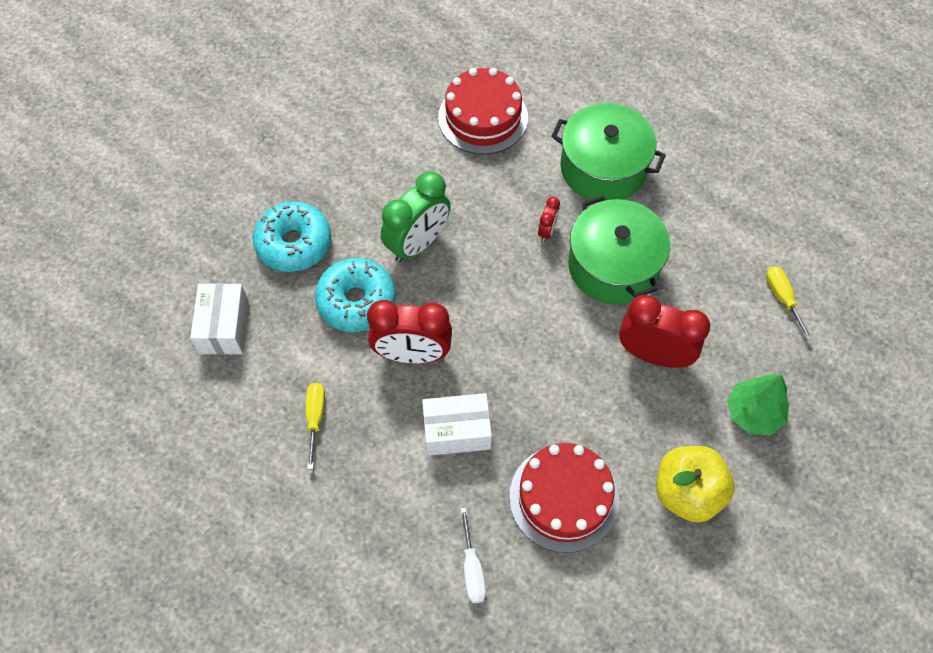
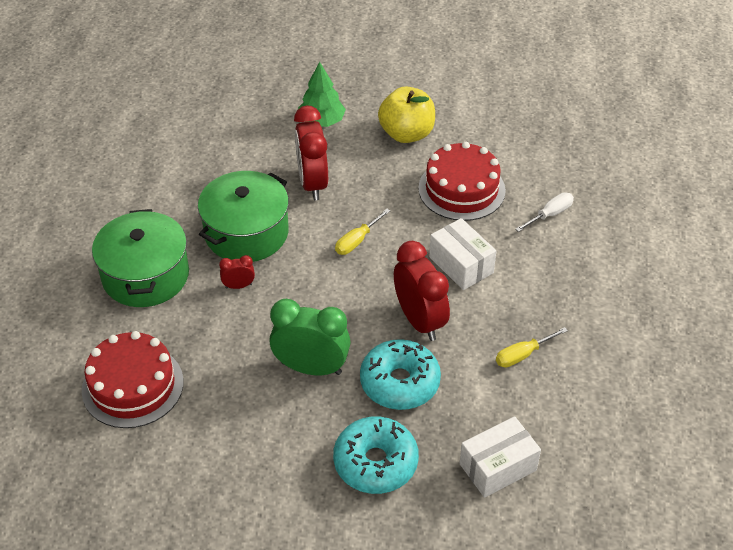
camera: 120 degrees left, 15 degrees down
(782, 299) = (214, 133): yellow screwdriver -> yellow screwdriver (357, 241)

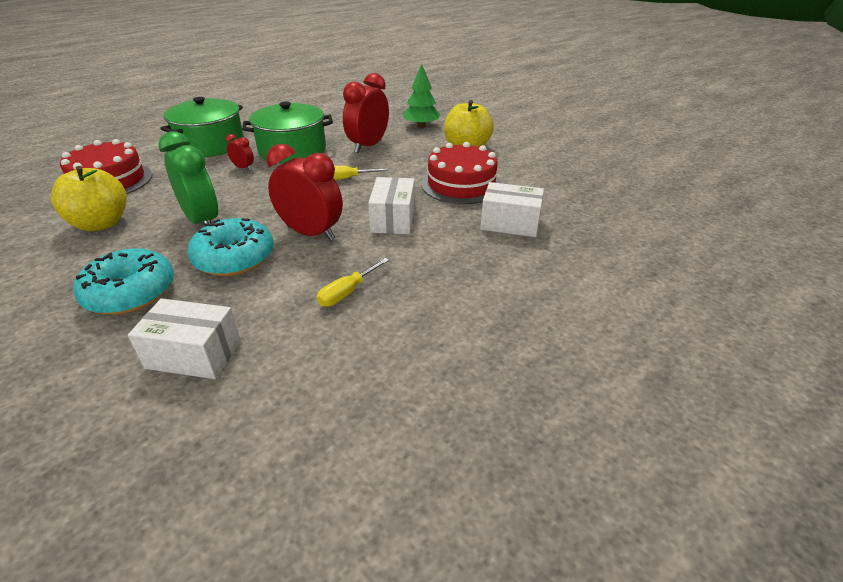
camera: 40 degrees right, 10 degrees down
(226, 430) = (101, 224): none -> yellow apple
(419, 321) = (311, 233): red clock -> red clock turned 75 degrees counterclockwise
(523, 355) = (347, 292): yellow screwdriver -> yellow screwdriver turned 60 degrees counterclockwise
(549, 215) = (510, 223): white screwdriver -> white box

